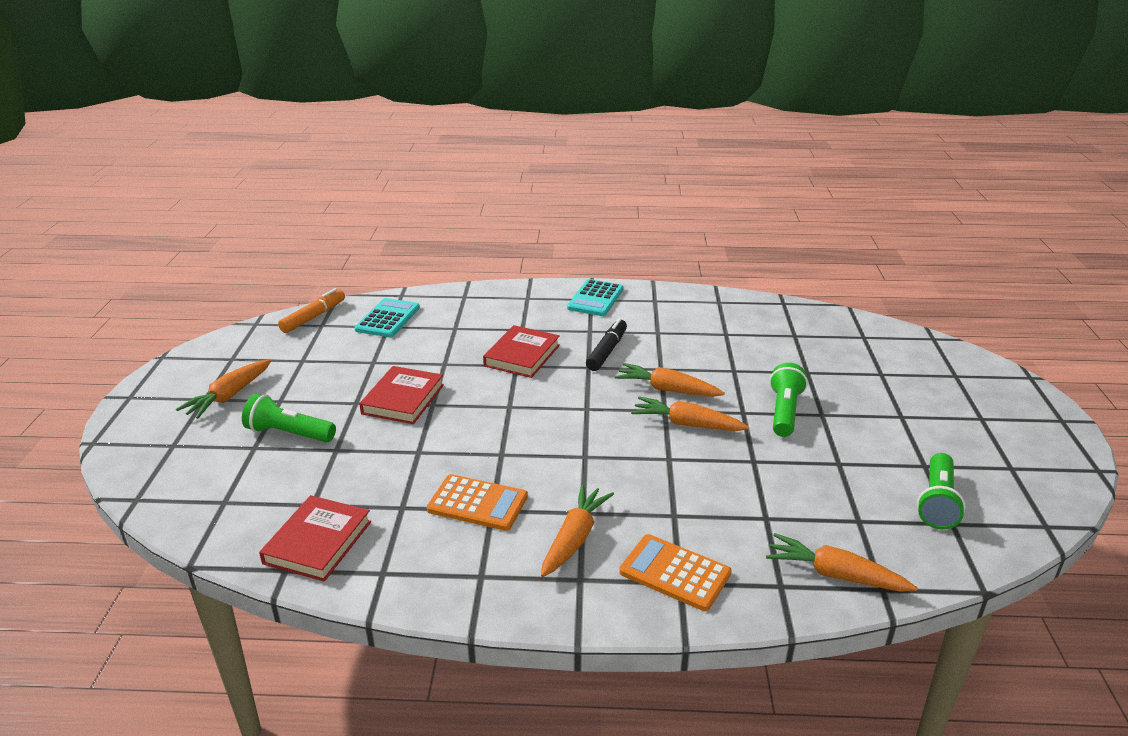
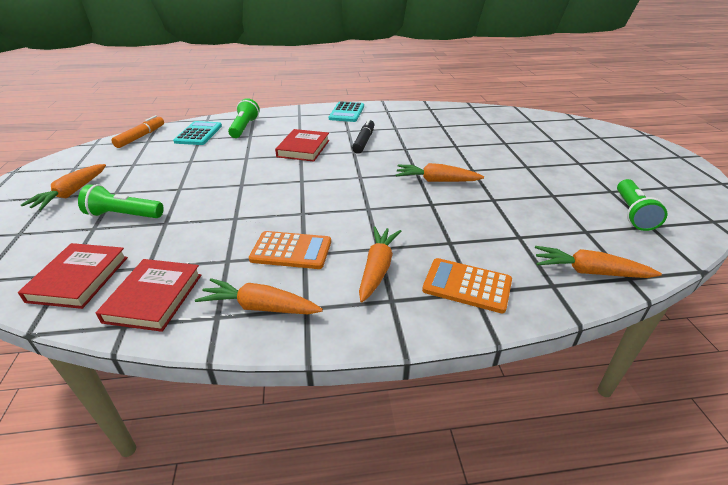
camera: 10 degrees left, 5 degrees up
(403, 399) = (217, 183): red book -> red book (79, 279)
(667, 390) = (414, 161): orange carrot -> orange carrot (260, 307)
(784, 411) = (500, 167): green flashlight -> green flashlight (244, 127)

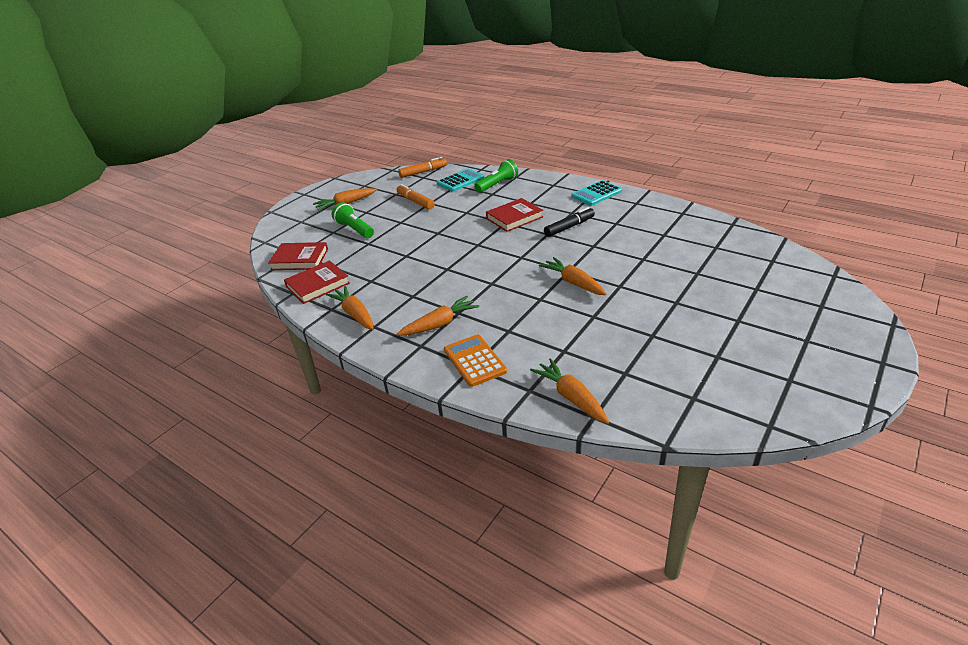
camera: 45 degrees right, 0 degrees up
(79, 279) = (300, 259): red book -> red book turned 45 degrees clockwise
(170, 164) = (415, 201): none -> orange marker
(291, 251) = (408, 290): orange calculator -> none
(632, 214) = (697, 382): green flashlight -> none

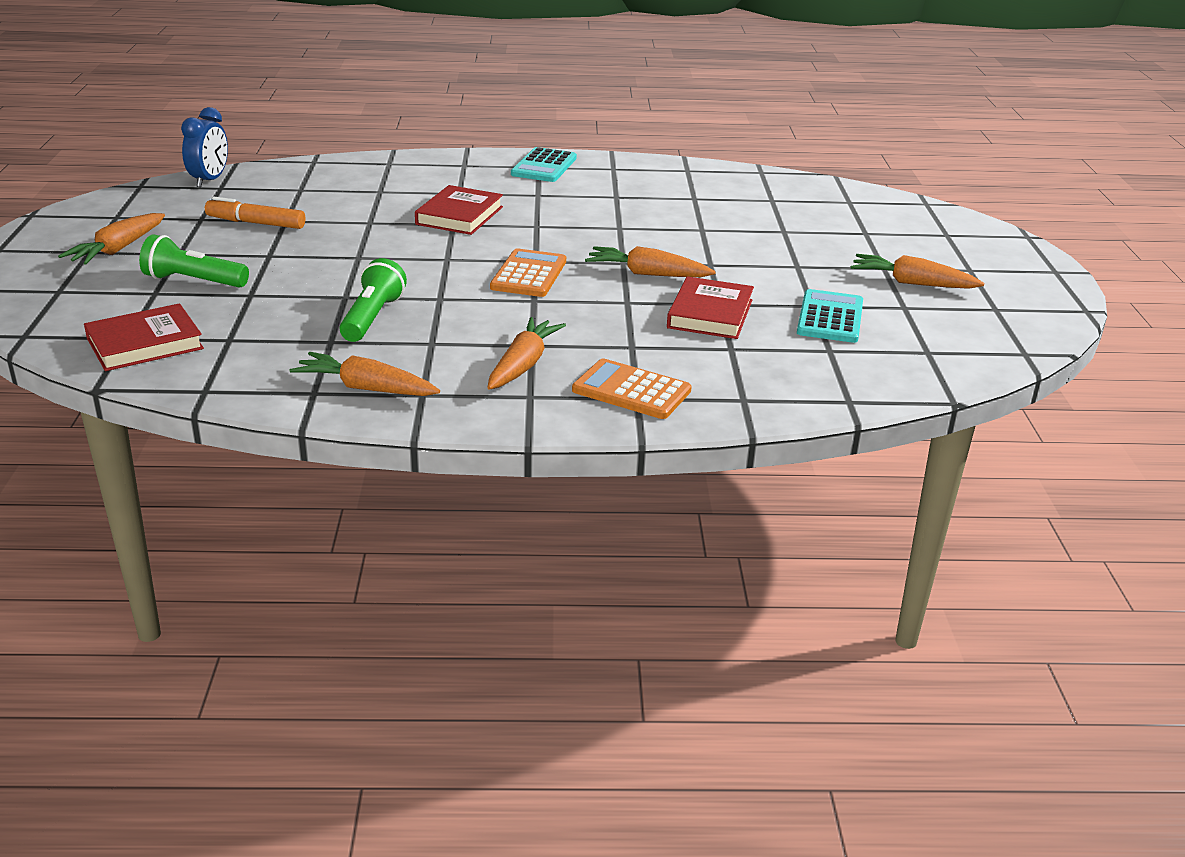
camera: 40 degrees left, 5 degrees down
(318, 285) = (238, 369): red book -> red book (710, 314)
(423, 172) = (209, 180): orange marker -> blue clock
(460, 181) = (299, 182): turquoise calculator -> turquoise calculator (830, 317)
(497, 185) = (372, 178): green flashlight -> green flashlight (372, 317)
(507, 265) = (529, 274): none -> orange calculator
(569, 227) = (557, 212): black marker -> none
(571, 397) = (800, 391): orange carrot -> orange carrot (912, 283)

